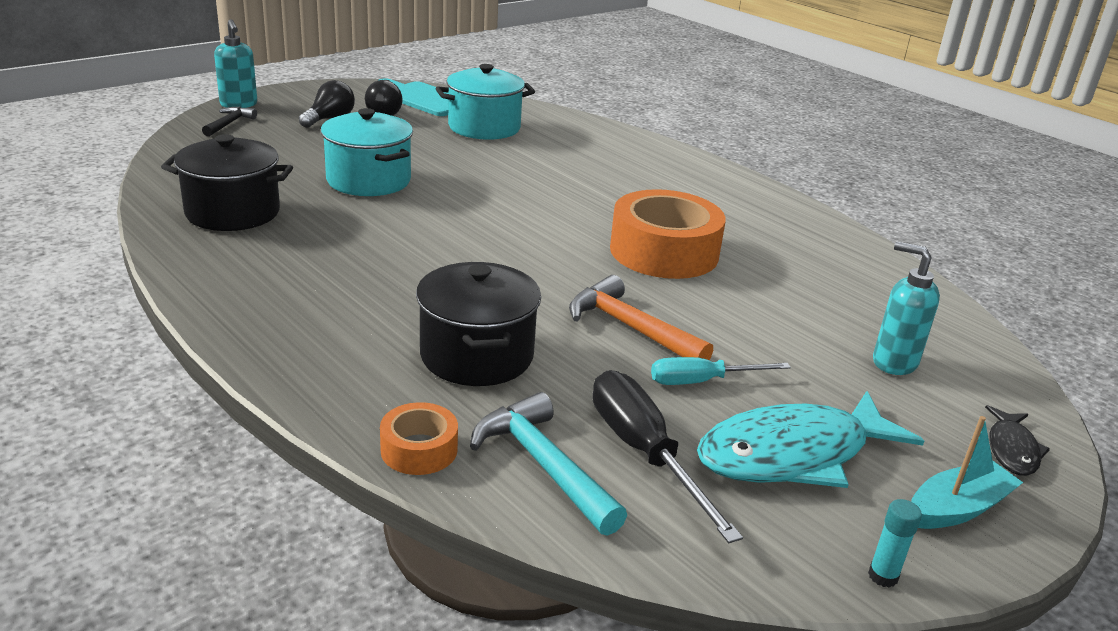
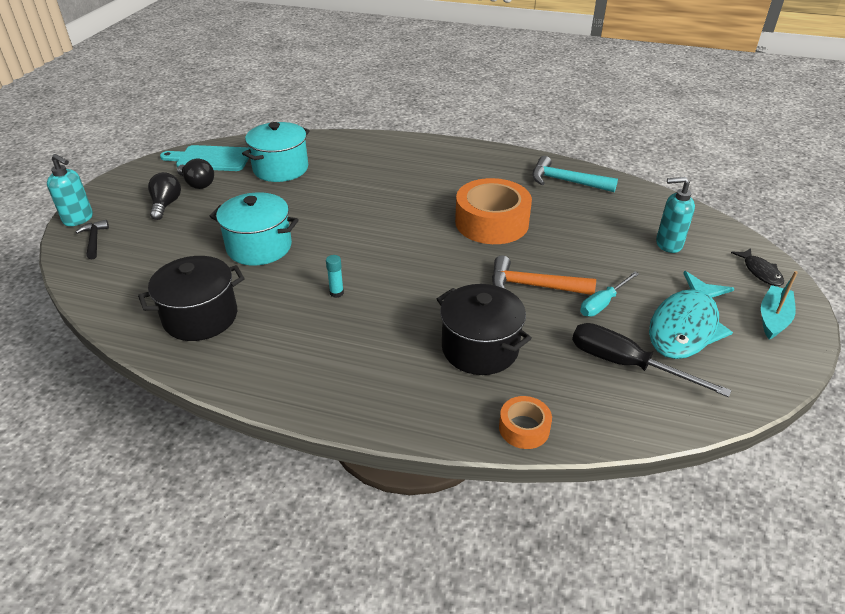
camera: 30 degrees left, 10 degrees up
(543, 465) = (591, 400): turquoise hammer -> turquoise hammer (566, 181)
(883, 576) = (784, 374): turquoise glue stick -> turquoise glue stick (336, 293)

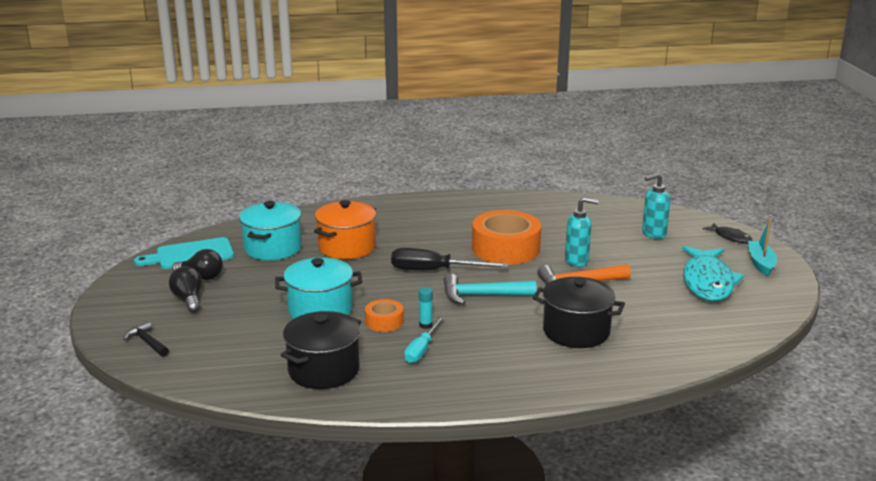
camera: 25 degrees left, 15 degrees down
(78, 219) = (108, 330): turquoise soap dispenser -> turquoise soap dispenser (577, 261)
(343, 183) = (347, 247): none -> orange pot
(524, 428) = (651, 369): orange tape -> orange tape (384, 321)
(566, 181) = (538, 207): turquoise hammer -> turquoise hammer (482, 295)
(602, 303) = (639, 282): turquoise screwdriver -> turquoise screwdriver (421, 350)
(626, 364) = (687, 314): black screwdriver -> black screwdriver (434, 271)

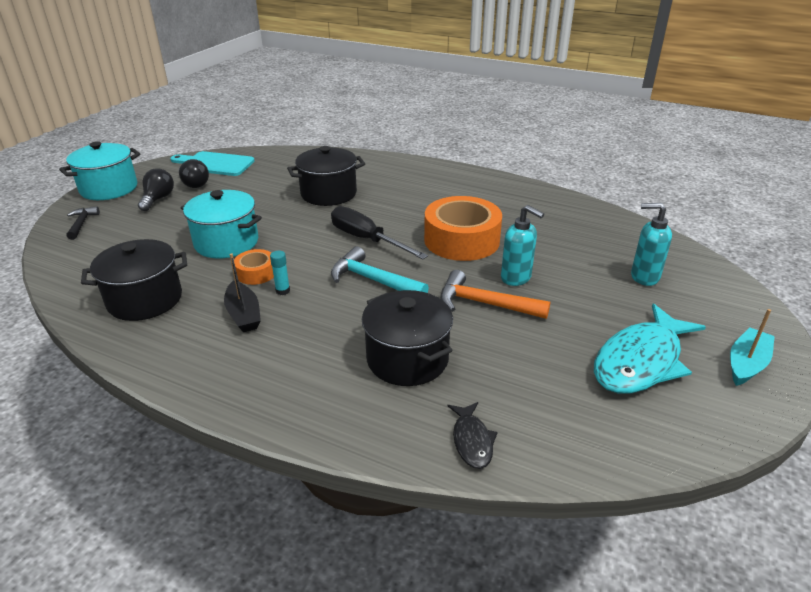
camera: 35 degrees right, 10 degrees up
(272, 248) = (275, 177): turquoise pot -> turquoise pot (109, 189)
(347, 247) = (328, 194): orange pot -> black pot
(421, 350) = (243, 314): turquoise screwdriver -> black boat
(730, 237) = (742, 314): black fish -> black fish (472, 441)

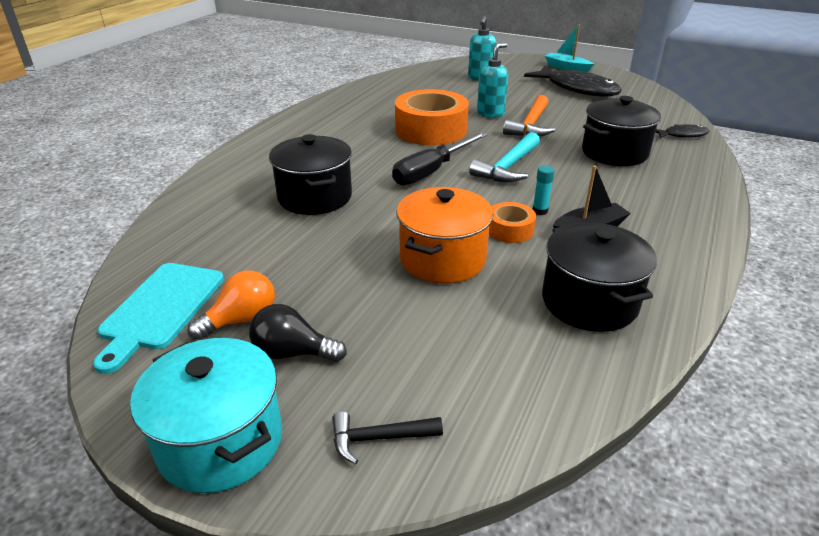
camera: 90 degrees left, 0 degrees up
(194, 184) = (241, 320): black light bulb -> orange light bulb
(226, 242) = (442, 259): turquoise pot -> orange pot
(641, 361) = (577, 89): turquoise fish -> black fish

